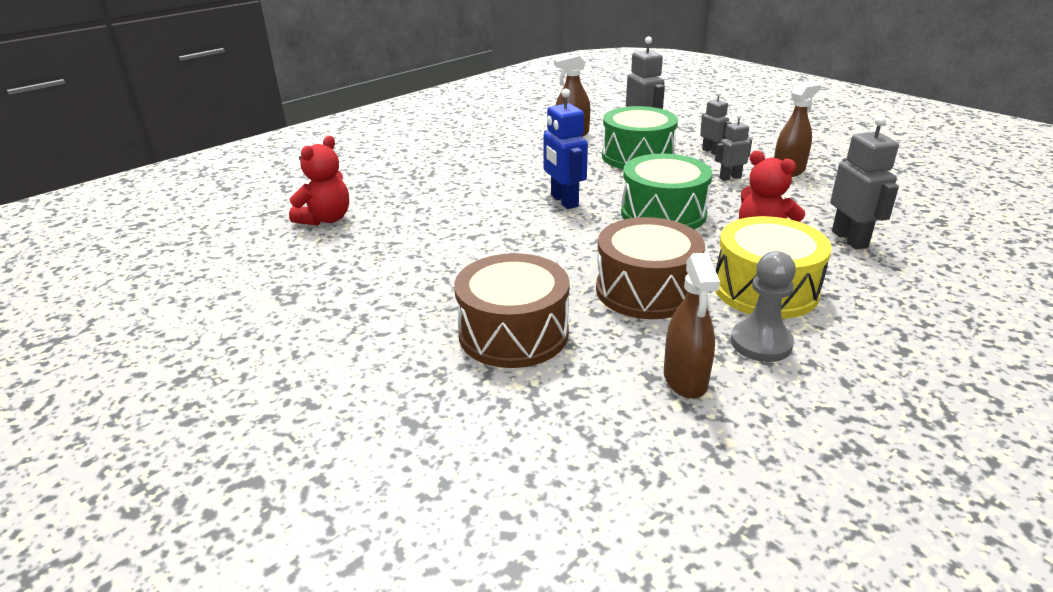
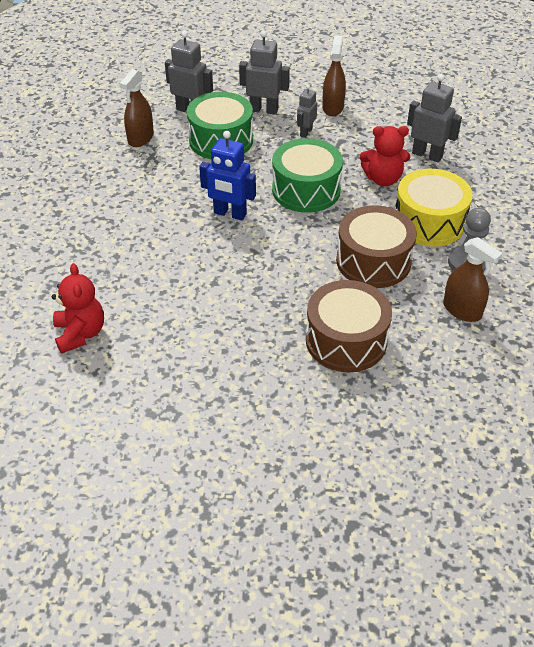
camera: 45 degrees left, 15 degrees up
(711, 151) = (264, 110): grey robot -> grey robot, size x1.63

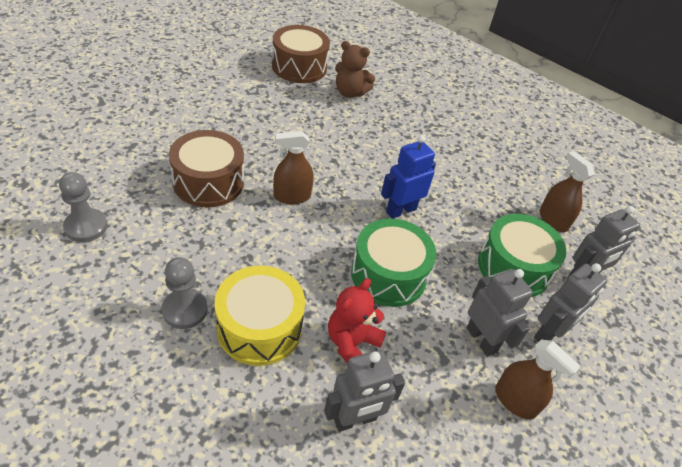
camera: 120 degrees right, 0 degrees up
(80, 333) = (350, 92): red teddy bear -> brown teddy bear
(306, 132) = (481, 339): grey robot -> grey robot, size x1.63
(373, 261) = (259, 251): brown drum -> brown drum (299, 67)
(462, 310) = (149, 261): brown spray bottle -> brown spray bottle (292, 196)
(489, 373) = (86, 226): none -> grey pawn

